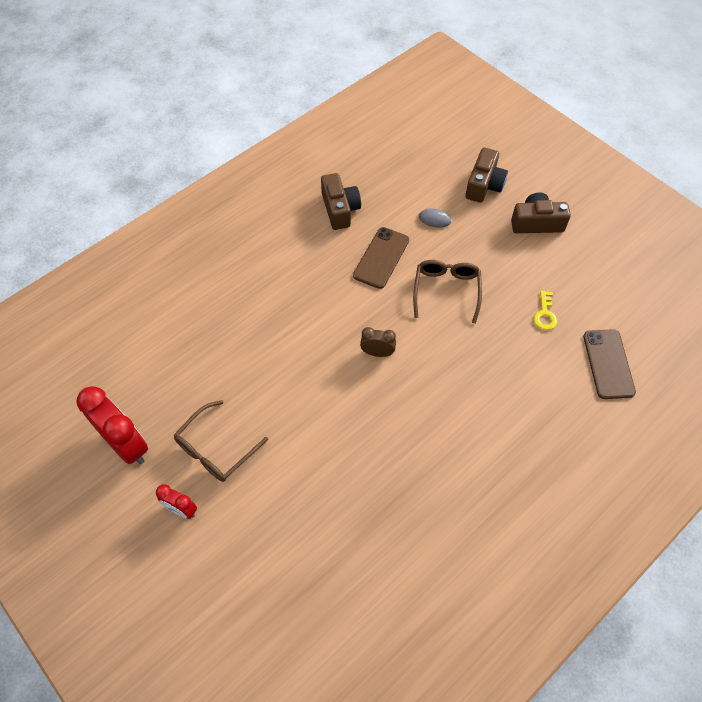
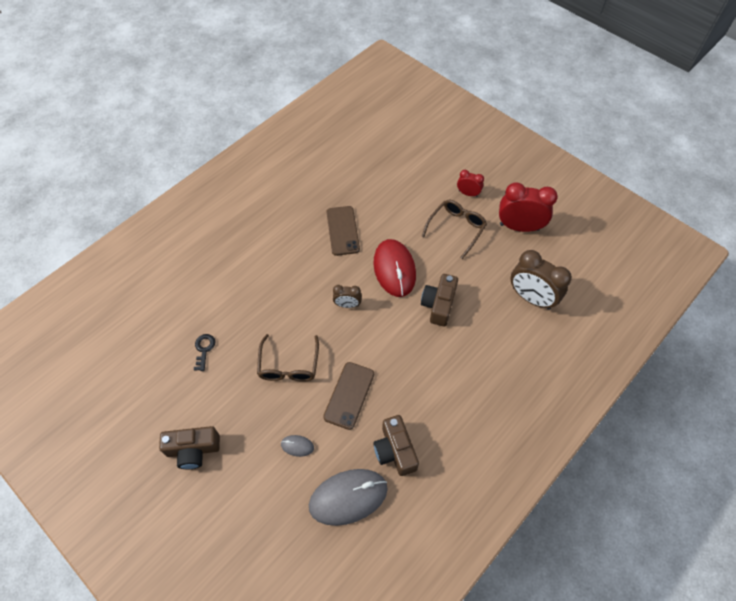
camera: 175 degrees right, 0 degrees up
(126, 444) = (519, 227): red clock -> red clock turned 150 degrees clockwise
(150, 344) = (531, 298): none -> brown clock
(313, 395) = (394, 269): none -> red mouse
(387, 179) = (348, 497): none -> grey mouse
(484, 185) = (241, 498): brown camera -> brown camera (438, 305)
(545, 314) = (204, 349): yellow key -> black key
(608, 364) = (161, 310): brown phone -> brown phone (342, 230)

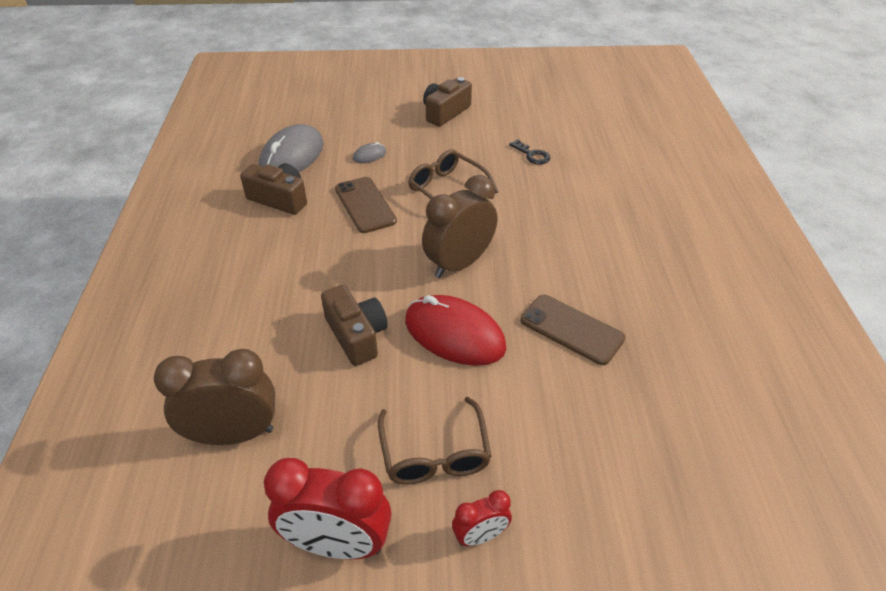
camera: 135 degrees right, 15 degrees down
(347, 305) = (459, 264): brown clock -> brown clock, size x1.92
(519, 227) = (337, 544): red clock -> red clock turned 45 degrees clockwise

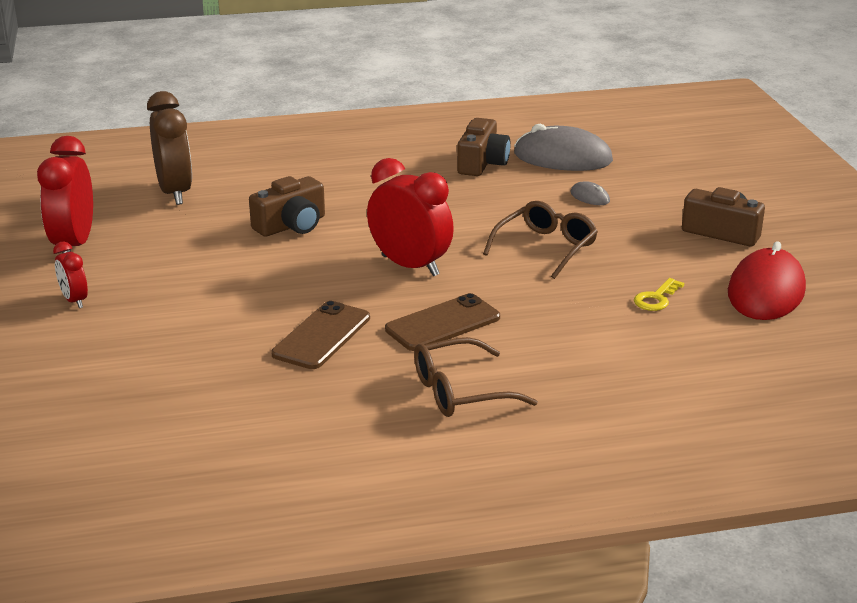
camera: 80 degrees right, 15 degrees down
(365, 205) = (492, 206): brown phone -> brown phone (443, 323)
(435, 455) = (155, 275): brown glasses -> brown glasses (459, 392)
(454, 334) = (302, 272): red mouse -> red mouse (766, 291)
(459, 264) = (410, 266): brown clock -> red clock
(532, 155) = (656, 298): black key -> yellow key

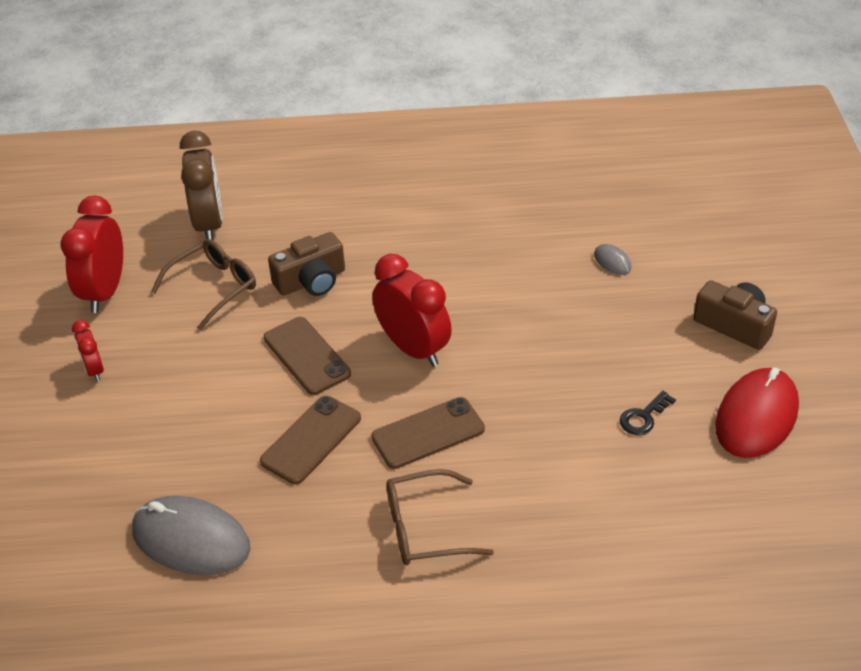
camera: 10 degrees right, 15 degrees up
(301, 277) = (306, 356): none -> brown phone
(482, 163) = (515, 202): brown camera -> none
(546, 247) = (552, 333): brown glasses -> brown glasses (215, 287)
(562, 157) = (598, 199): grey mouse -> grey mouse (191, 539)
(656, 298) = (643, 417): yellow key -> black key

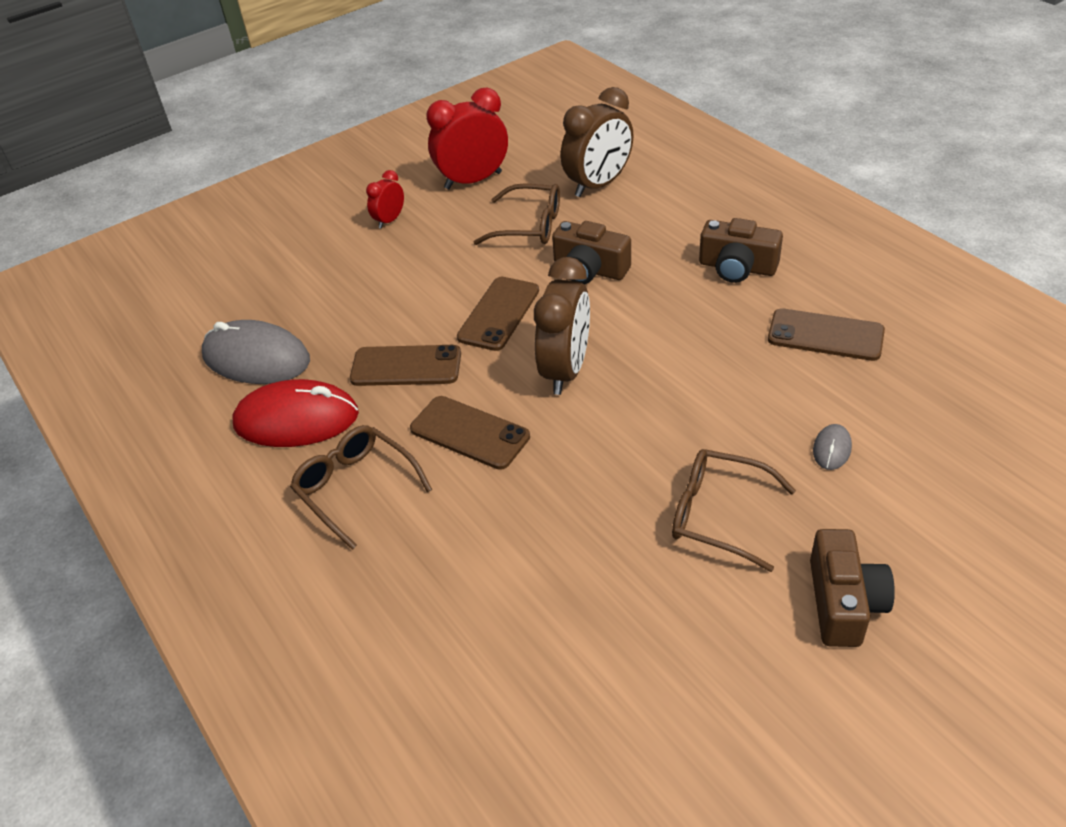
camera: 60 degrees right, 0 degrees up
(191, 539) = (256, 358): grey mouse -> grey mouse turned 60 degrees counterclockwise
(396, 207) = (737, 267): none -> brown camera
(413, 348) = (566, 370): red clock -> brown clock
(509, 206) = (825, 335): none -> brown phone
(622, 342) = (717, 514): none -> brown glasses
(643, 417) = (623, 584): black key -> none
(756, 417) = (712, 691): red mouse -> red mouse (296, 419)

